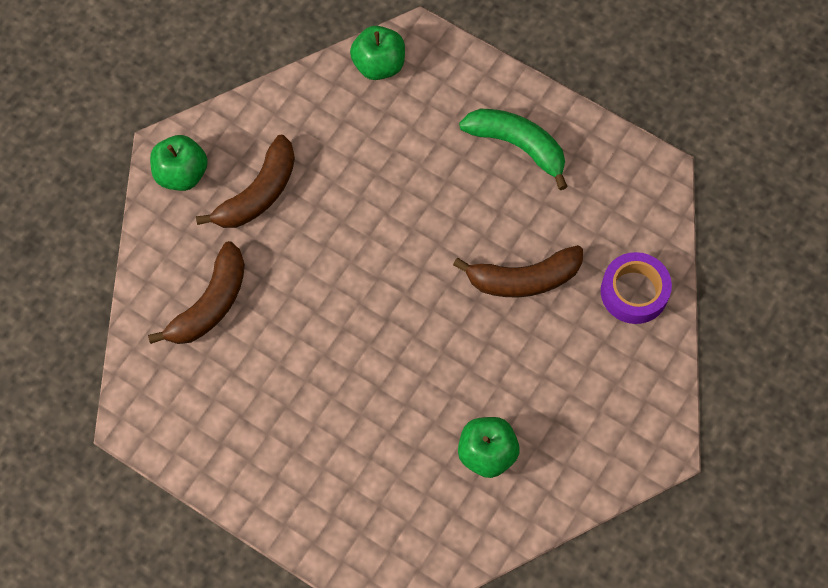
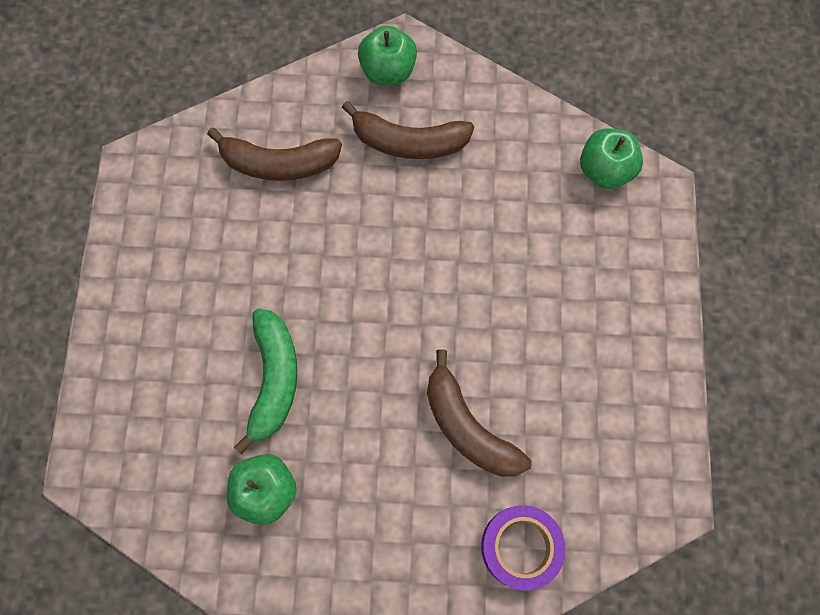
camera: 60 degrees right, 5 degrees up
(518, 146) = (606, 343): green banana -> green banana (274, 379)

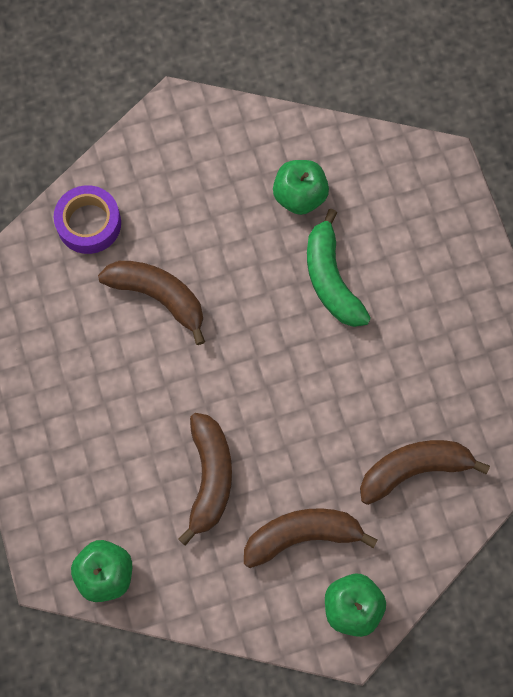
camera: 160 degrees right, 0 degrees up
(477, 221) = (210, 478): none -> brown banana

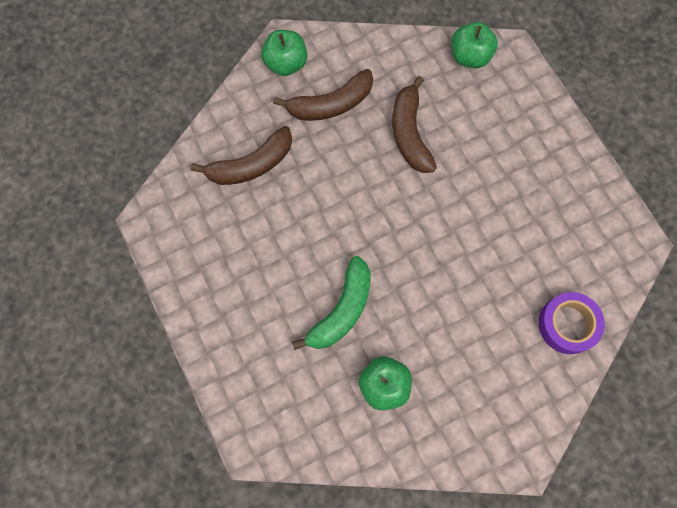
camera: 170 degrees right, 0 degrees up
(159, 297) = (487, 269): brown banana -> none
(331, 279) = (342, 310): green banana -> green banana turned 60 degrees clockwise

